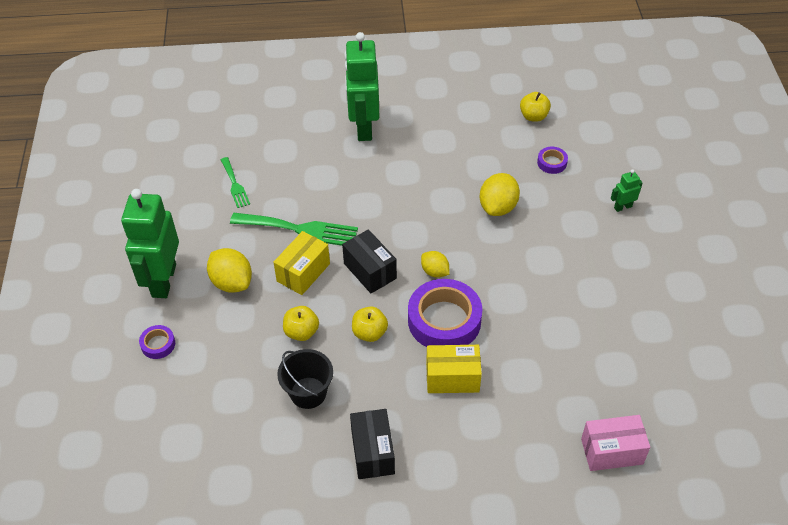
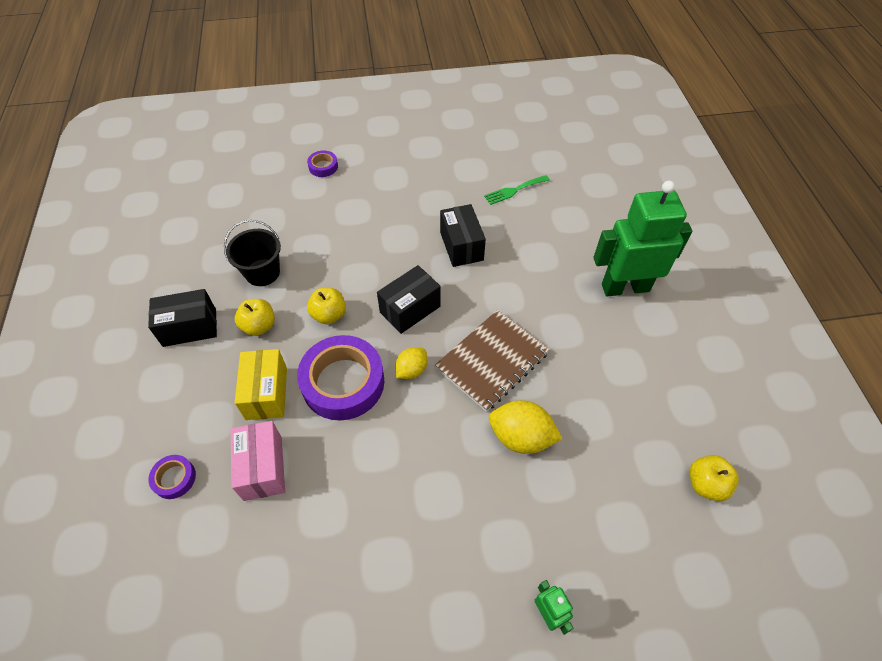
camera: 85 degrees right, 5 degrees up
(163, 280) = (392, 159): green robot -> none
(232, 282) = (391, 204): yellow lemon -> none
(300, 229) = (461, 246): green fork -> black box
(301, 332) = (332, 260): yellow apple -> yellow apple (259, 326)
(303, 272) = (405, 254): yellow box -> none
(429, 218) = (492, 361): none -> brown notebook
(552, 163) = (617, 508): purple tape -> purple tape (174, 478)
(611, 451) = (145, 569): pink box -> pink box (263, 468)

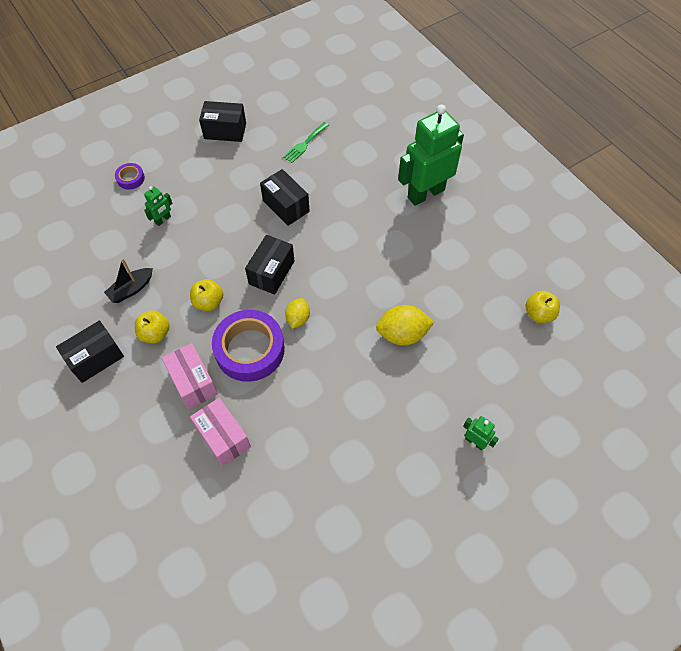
camera: 25 degrees left, 5 degrees up
(174, 478) = (157, 475): purple tape -> none
(262, 272) = (131, 289): black bucket -> black boat
(266, 393) = (193, 382): yellow box -> pink box
(331, 216) = (163, 220): none -> green robot
(439, 152) = (225, 131): none -> black box
(492, 361) = (354, 287): brown notebook -> none

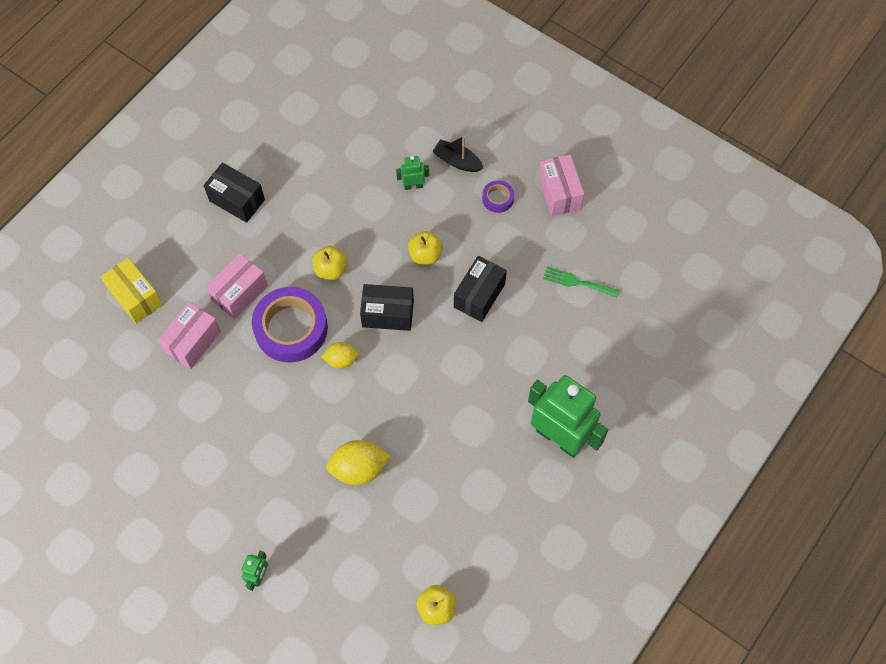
camera: 70 degrees right, 5 degrees up
(130, 178) = (453, 132): purple tape -> purple tape (498, 198)
(131, 289) = (320, 195): black boat -> black boat (457, 161)
(149, 479) = (136, 297): none -> yellow box
(155, 334) = (279, 238): yellow apple -> yellow apple (425, 255)
(163, 220) = (413, 186): green robot -> green robot turned 150 degrees clockwise
(225, 131) = (559, 193): black box -> pink box
(402, 334) = (359, 469): yellow lemon -> yellow lemon turned 75 degrees counterclockwise

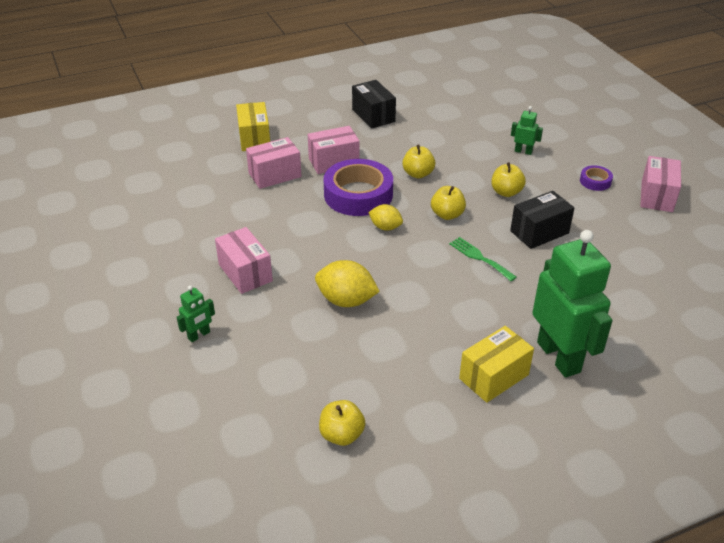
camera: 30 degrees right, 25 degrees down
(250, 484) = (245, 273): none -> pink box
(388, 314) = (447, 215): black box -> yellow apple
(457, 161) = (572, 150): black boat -> none
(520, 486) = (494, 377): none -> yellow box
(577, 282) = (642, 256): green fork -> green fork (479, 258)

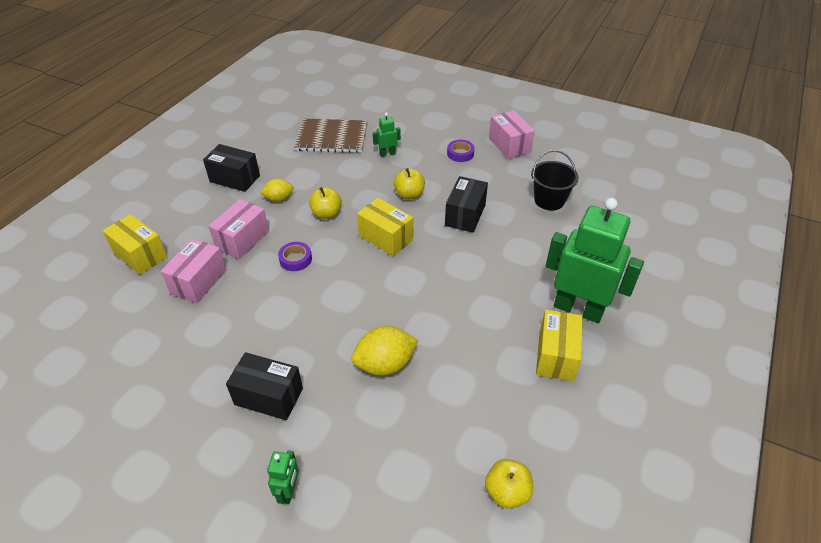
camera: 40 degrees left, 5 degrees up
(245, 273) = (268, 396): pink box -> black box
(358, 194) = (295, 259): purple tape -> purple tape, size x0.46
(385, 227) = (348, 277): yellow lemon -> yellow lemon (279, 198)
(447, 215) = (385, 238): yellow apple -> yellow box
(479, 258) = (446, 261): green fork -> none
(487, 118) = (332, 138): none -> brown notebook
(641, 260) = (549, 200): none -> black bucket

